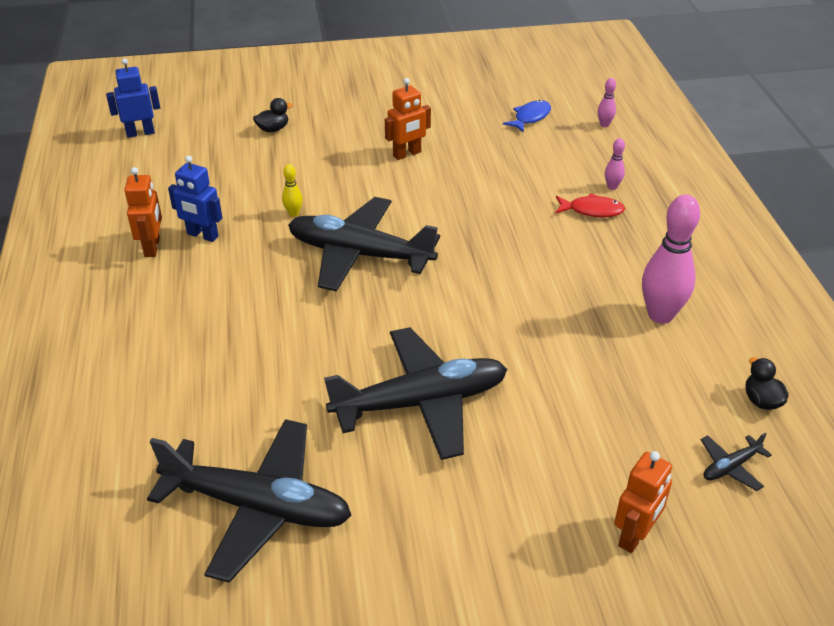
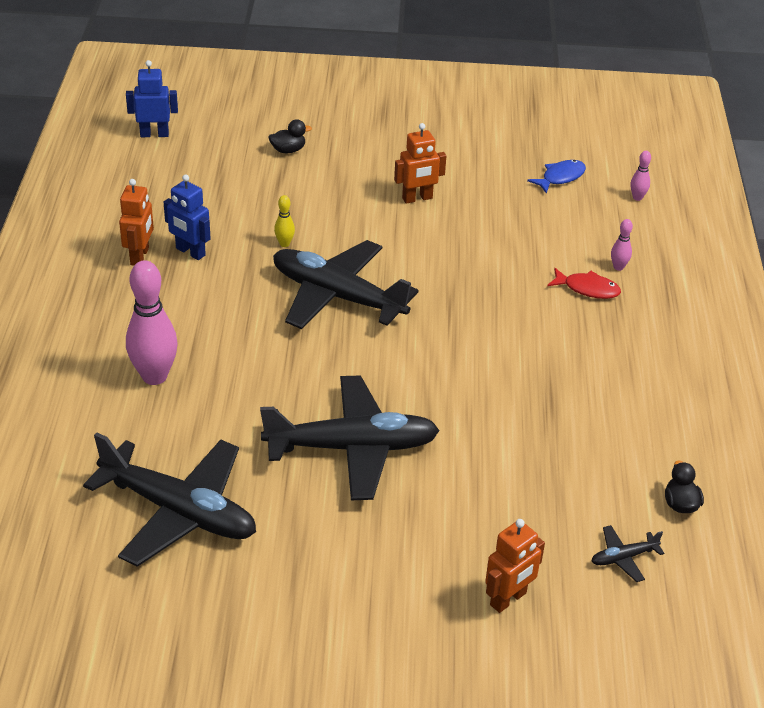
camera: 10 degrees right, 0 degrees up
(660, 315) = (615, 406): pink bowling pin -> pink bowling pin (154, 376)

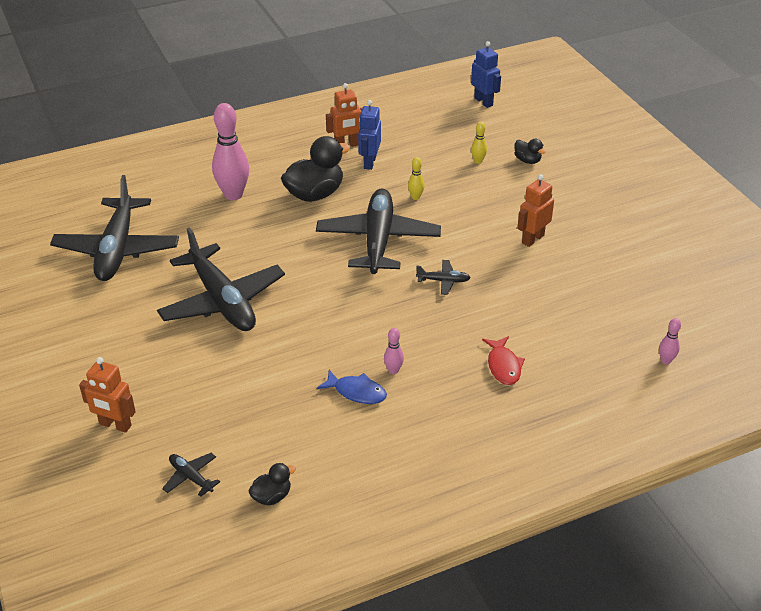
camera: 65 degrees right, 0 degrees up
(213, 312) = (315, 194): none -> black duck
(259, 180) = (478, 161): none -> yellow bowling pin
(417, 198) = (532, 239): orange robot -> orange robot turned 90 degrees clockwise
(438, 278) = (443, 281): none -> black plane
(560, 177) = (645, 306): blue fish -> blue fish (356, 392)
(618, 267) = (551, 376): pink bowling pin -> pink bowling pin (393, 370)

